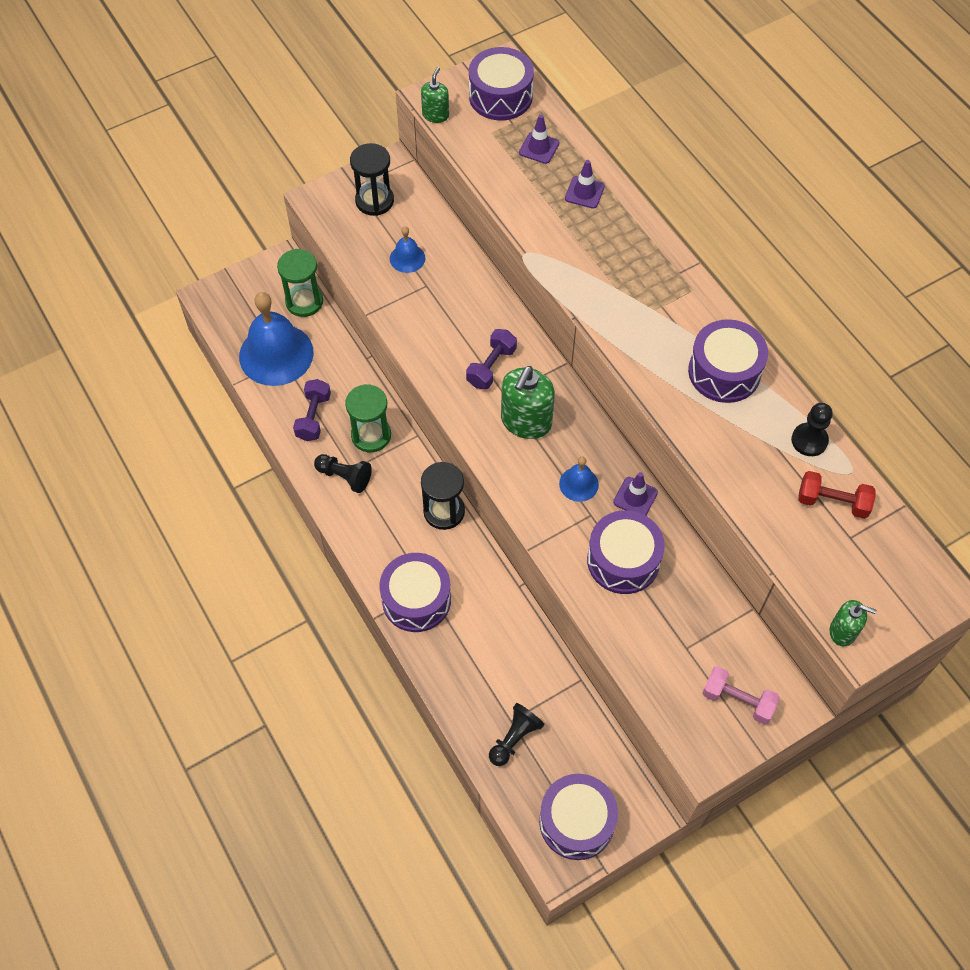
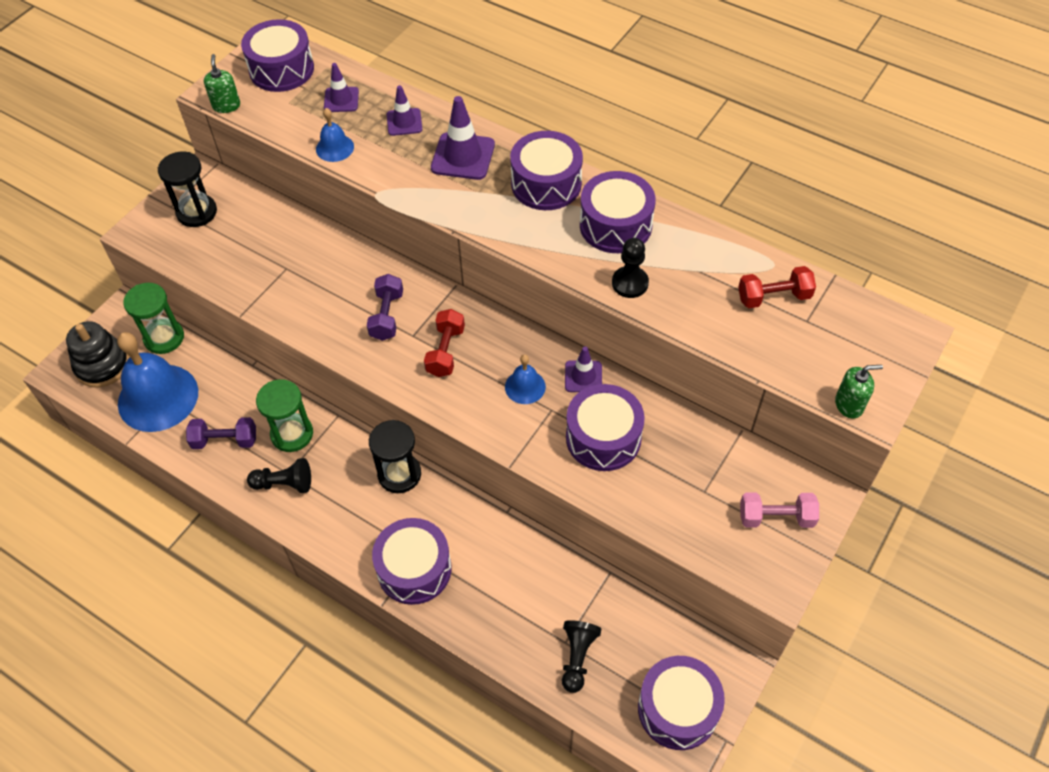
camera: 25 degrees left, 5 degrees down
(244, 305) = (102, 365): none -> black stacking toy
(313, 417) = (225, 440): purple dumbbell -> purple dumbbell turned 75 degrees counterclockwise
(407, 258) = (255, 251): blue bell -> blue bell (335, 148)
(526, 421) = (445, 351): green soap dispenser -> red dumbbell
(620, 248) = (463, 156): none -> purple traffic cone
(682, 305) = (546, 184): none -> purple drum
(809, 440) = (723, 253): black pawn -> black pawn (630, 283)

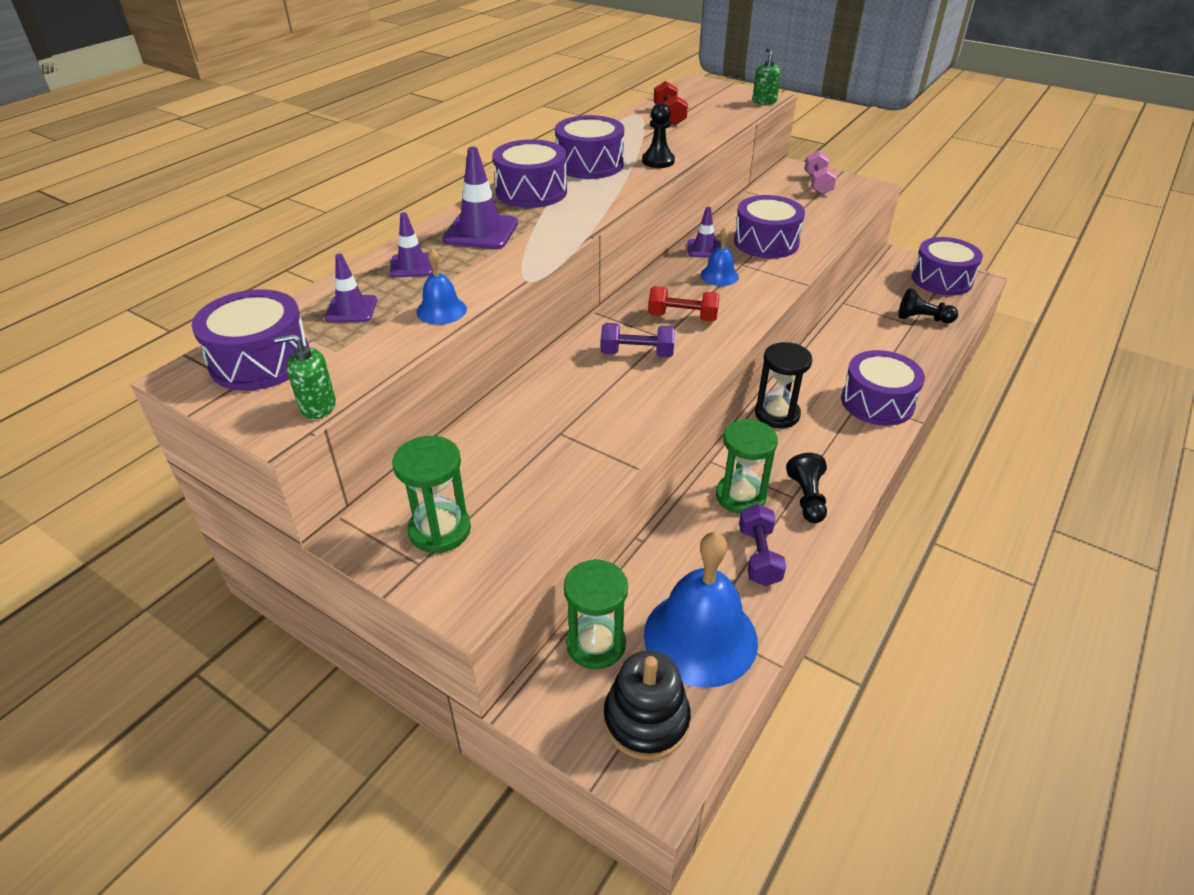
camera: 90 degrees left, 15 degrees down
(197, 212) = (440, 530): black hourglass -> green hourglass

